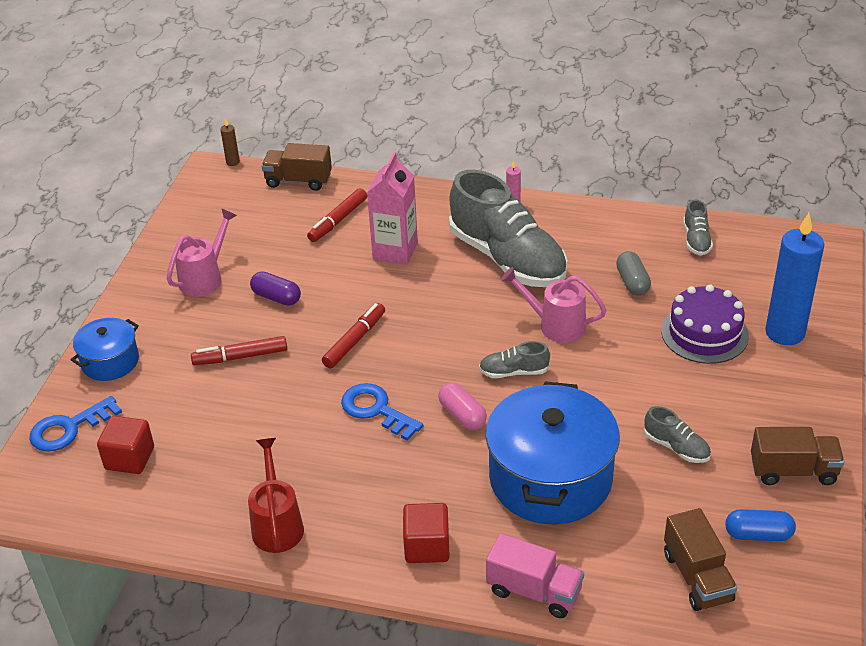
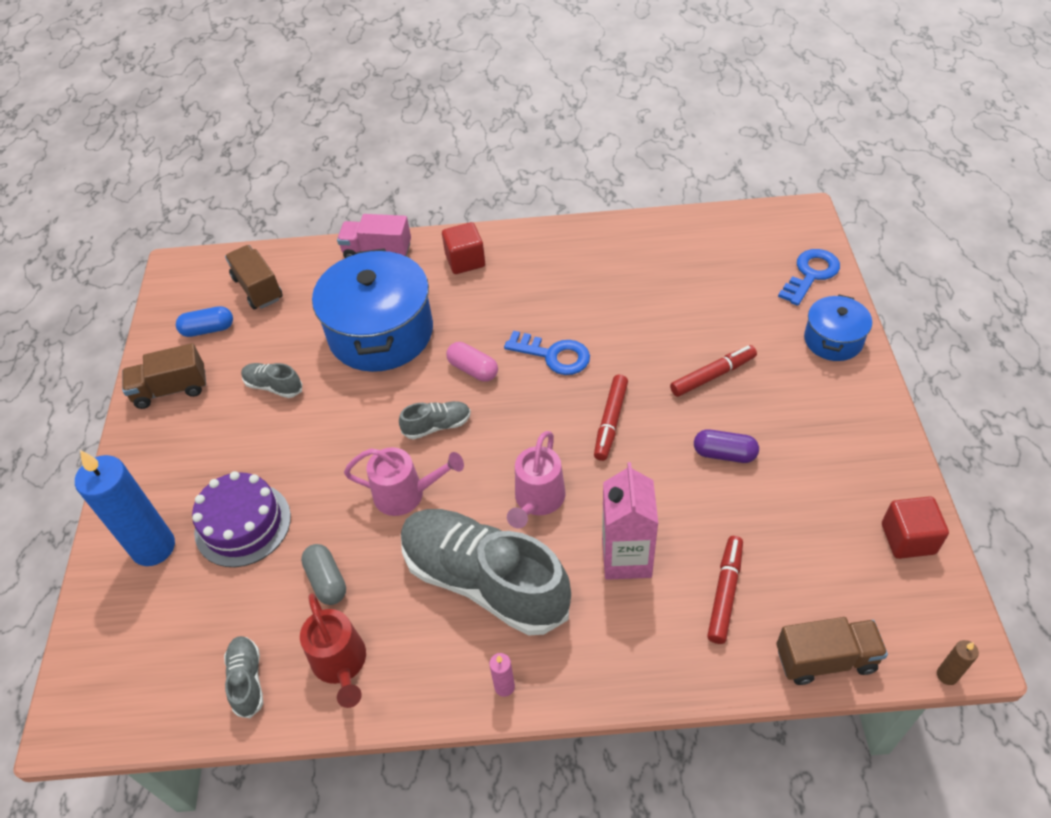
camera: 165 degrees right, 10 degrees up
(130, 458) = (738, 264): red cube -> red cube (908, 538)
(205, 277) = (822, 460): pink watering can -> pink watering can (537, 501)
(277, 524) = (586, 248): red watering can -> red watering can (341, 665)

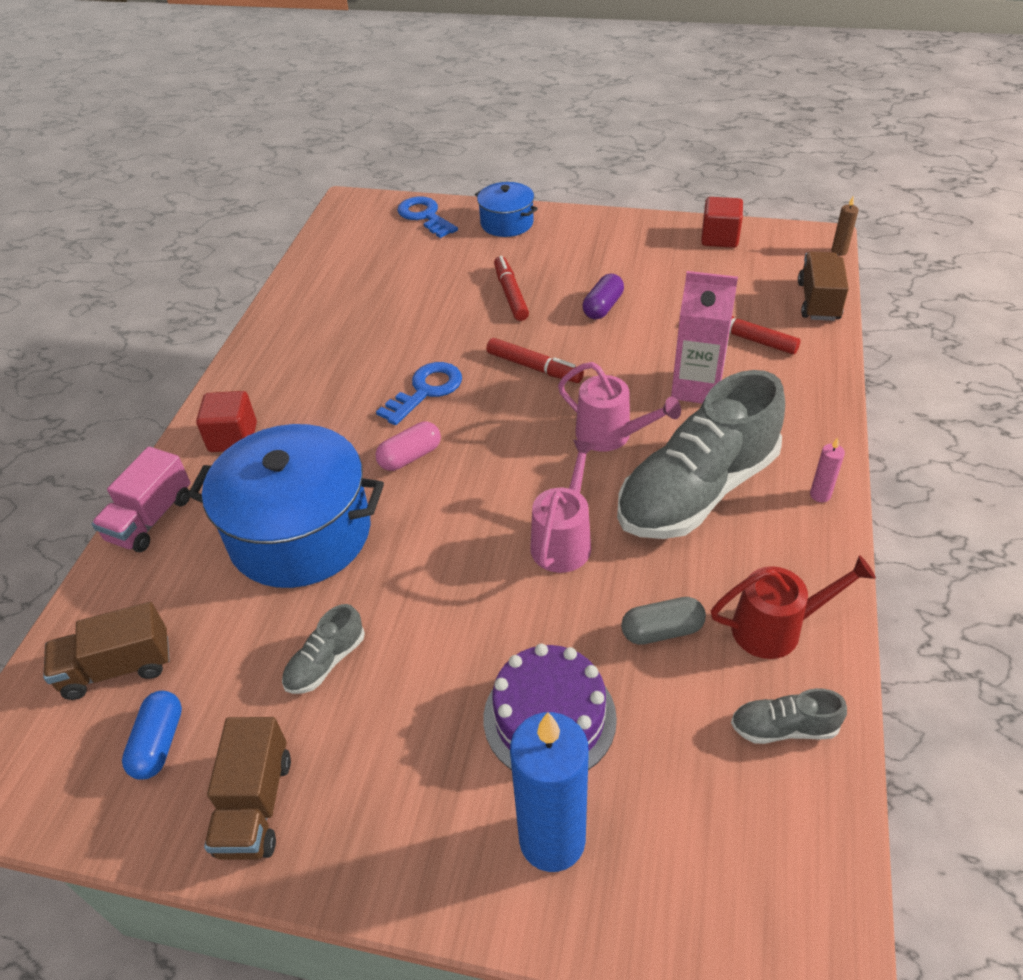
camera: 75 degrees left, 5 degrees down
(437, 426) = (477, 499): grey shoe -> none

